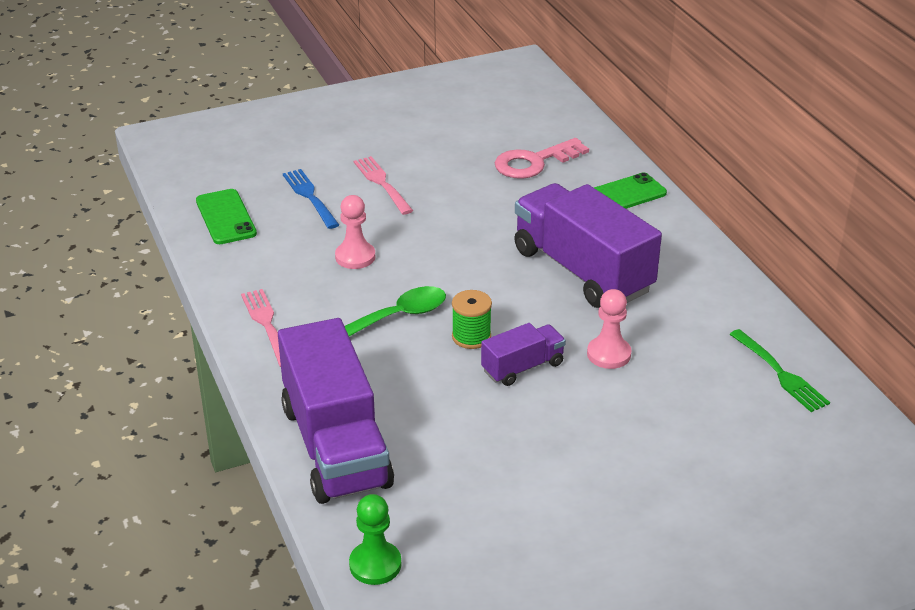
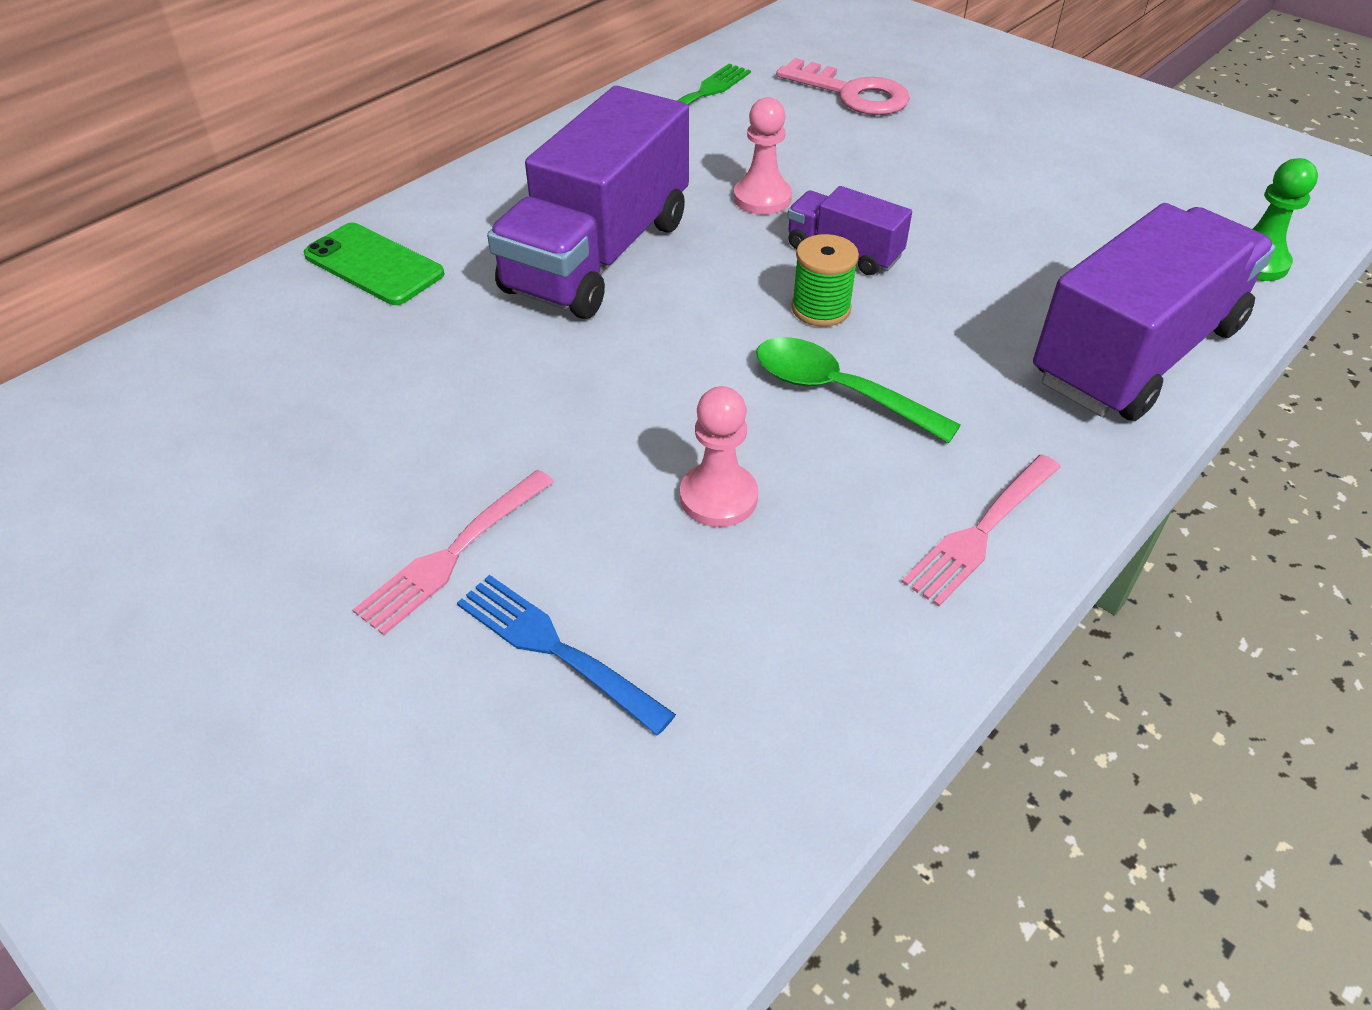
camera: 115 degrees left, 10 degrees up
(226, 217) = (714, 771): green phone -> none
(310, 197) = (557, 650): blue fork -> blue fork turned 90 degrees clockwise
(534, 162) = (298, 377): pink key -> pink key (852, 93)

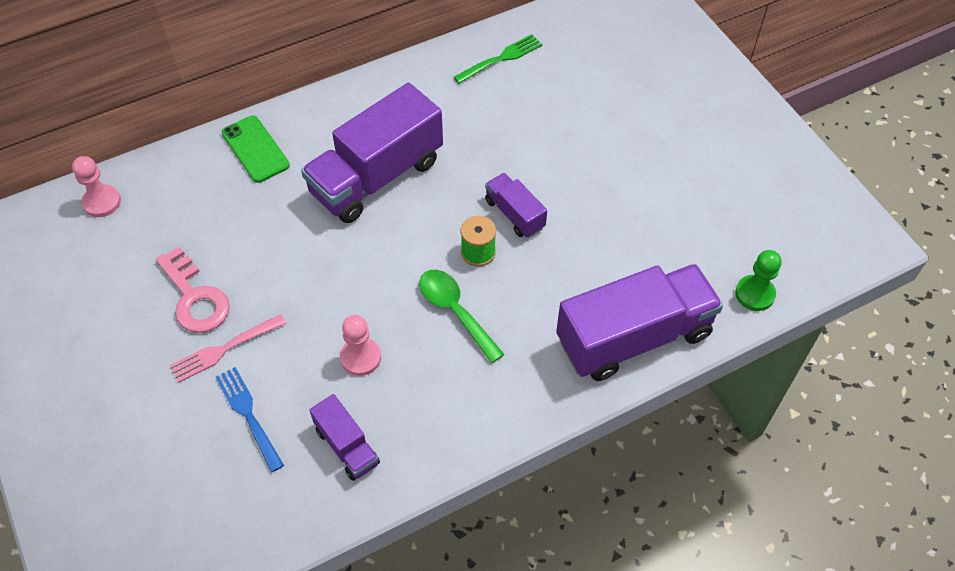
camera: 20 degrees right, 10 degrees up
(762, 198) = (491, 158): pink pawn -> pink pawn (102, 202)
(778, 644) = (347, 446): none -> purple truck
(852, 93) = (596, 82): pink key -> pink key (195, 297)
(982, 531) = (477, 419): pink fork -> none

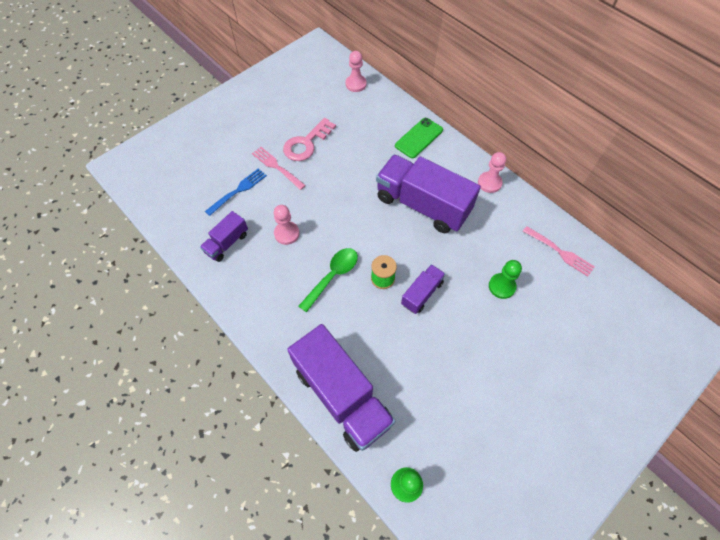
camera: 75 degrees right, 5 degrees up
(370, 93) = (489, 183): none -> pink pawn
(500, 59) = (559, 252): green fork -> pink fork
(530, 129) = (501, 286): none -> green pawn

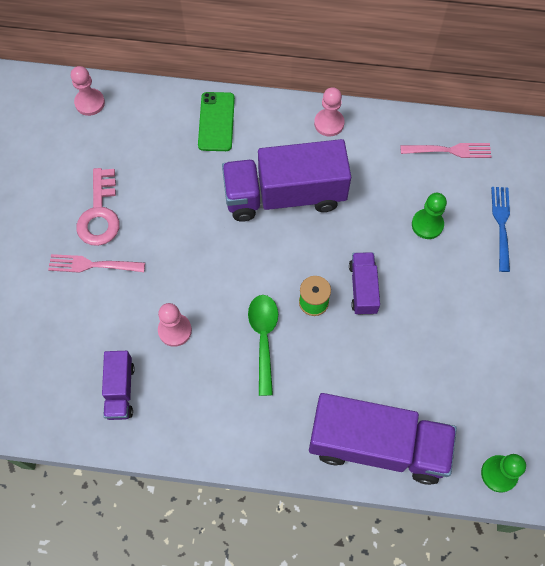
camera: 40 degrees left, 5 degrees up
(238, 191) = (75, 324): blue fork -> blue fork (501, 225)

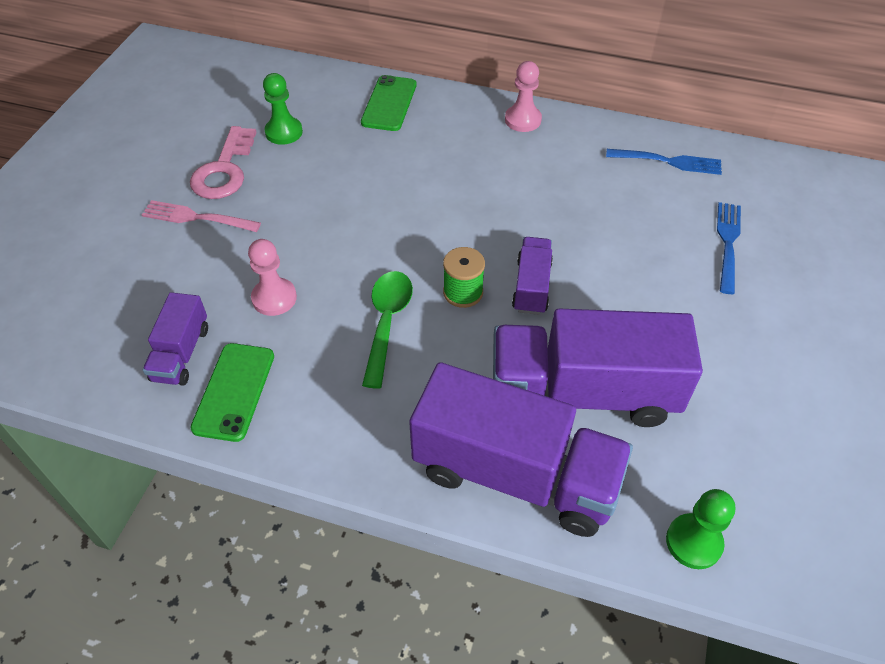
camera: 10 degrees right, 15 degrees down
(90, 103) = (250, 72): pink pawn -> none
(168, 415) = (234, 391): none -> green phone
(284, 195) = (452, 180): purple truck -> purple truck (582, 393)
(427, 224) = (628, 231): green pawn -> green pawn (284, 132)
(449, 150) = (667, 162): pink fork -> blue fork

